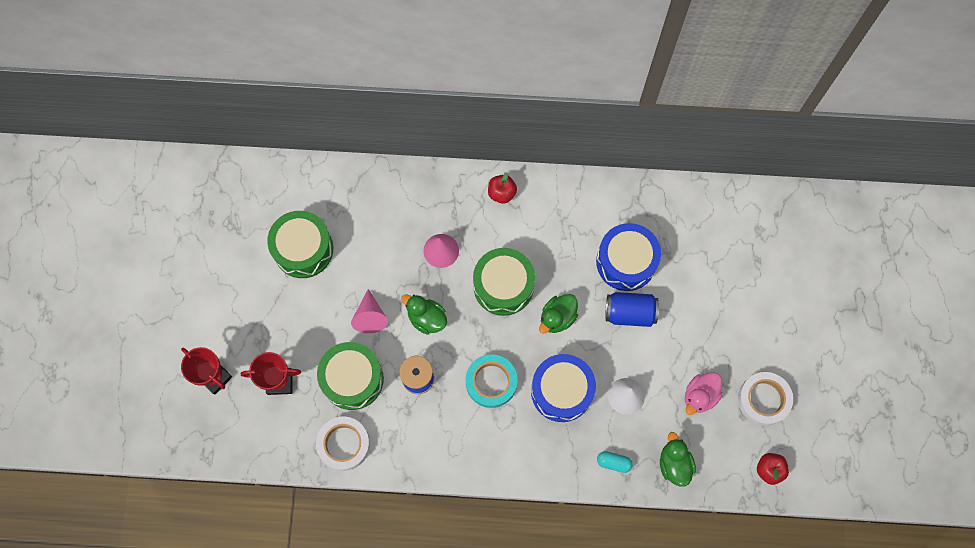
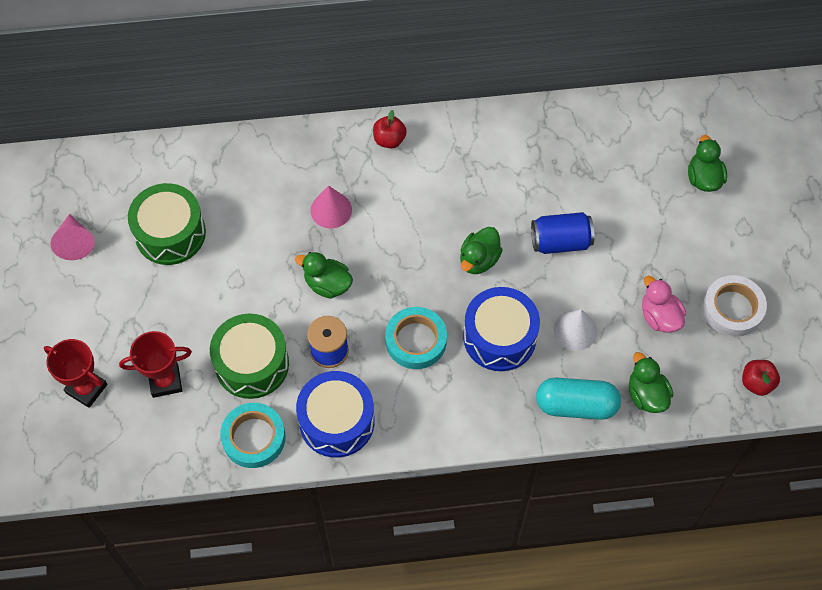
camera: 10 degrees left, 10 degrees down
(344, 444) = (253, 437): white tape -> turquoise tape
(370, 316) = (261, 293): pink cone -> pink cone (75, 242)
(503, 286) = (410, 236): green drum -> none
(613, 462) = (576, 405): turquoise capsule -> turquoise capsule, size x1.96
(626, 262) = (544, 189): blue drum -> blue drum (337, 421)
(700, 396) = (659, 317): pink duck -> pink duck turned 120 degrees clockwise
(765, 275) = (703, 178): none -> green duck

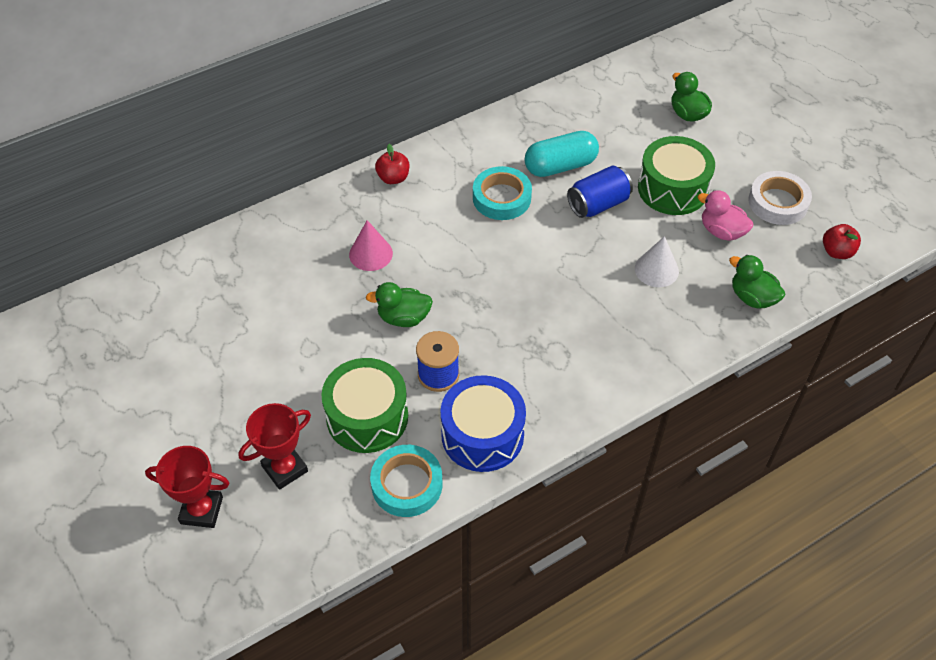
camera: 25 degrees left, 10 degrees down
(75, 242) = (119, 377): pink cone -> none
(170, 233) = (218, 331): green drum -> green drum (672, 189)
(416, 341) = (517, 334): turquoise tape -> turquoise tape (501, 198)
(479, 260) = (534, 245): green duck -> none
(499, 337) = (593, 301): blue drum -> none
(576, 405) = (697, 330): turquoise capsule -> turquoise capsule (560, 166)

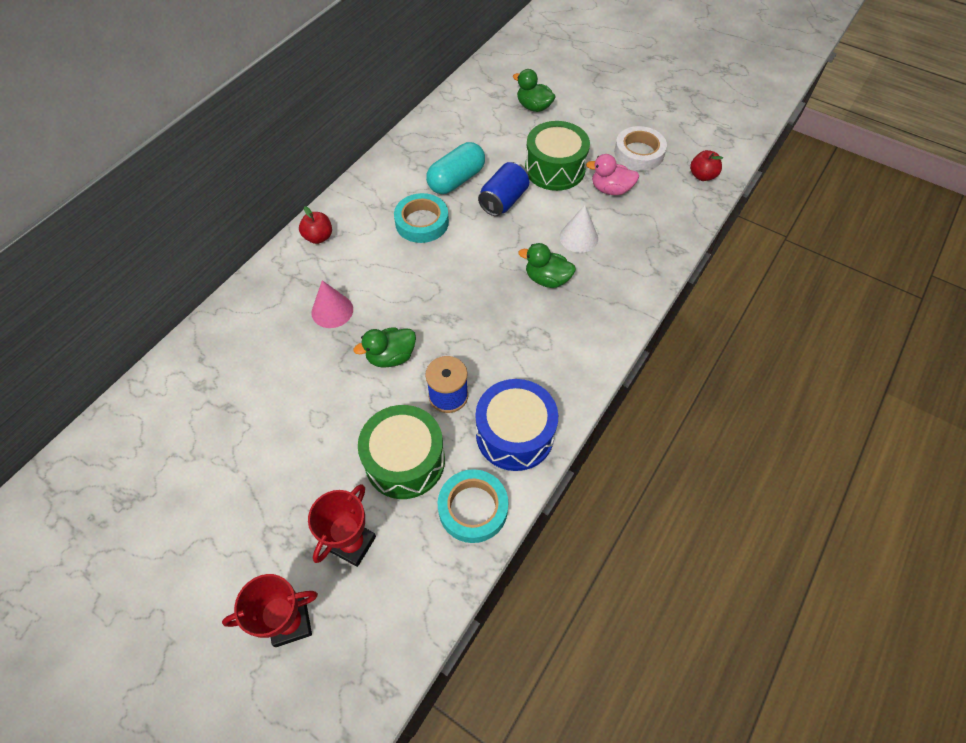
camera: 25 degrees left, 5 degrees up
(752, 297) = (662, 233): green duck -> green duck (547, 279)

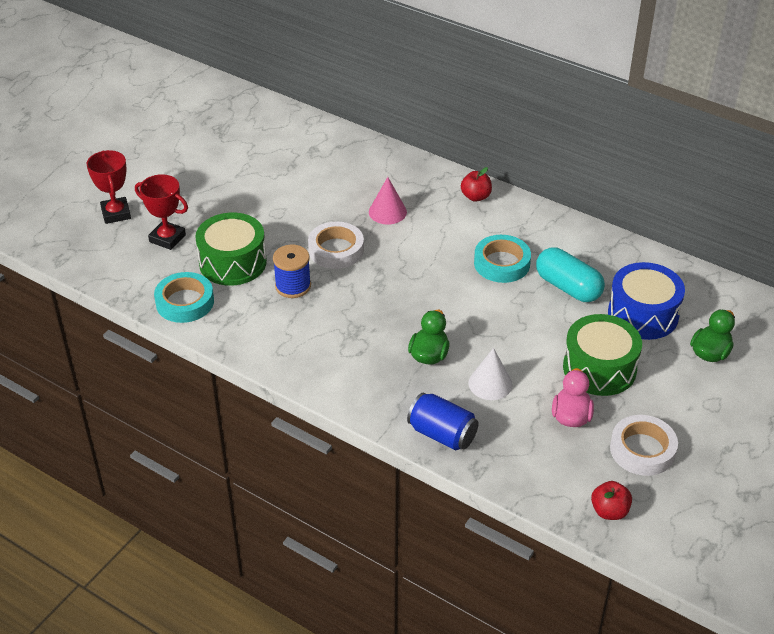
camera: 90 degrees right, 15 degrees down
(391, 357) = (336, 250): green duck -> white tape
(504, 201) = (540, 324): blue can -> blue can (442, 434)
(515, 434) = (250, 328): blue drum -> blue drum (643, 314)

